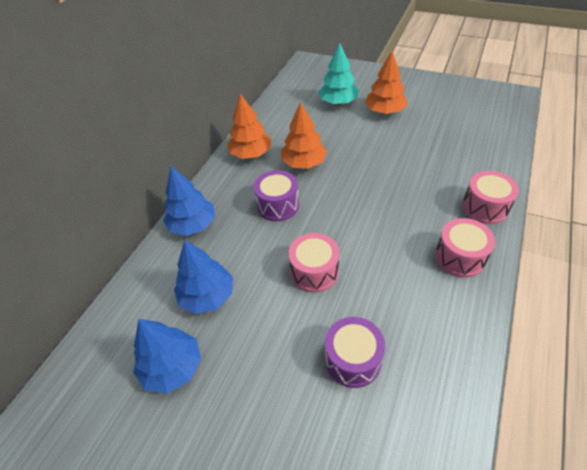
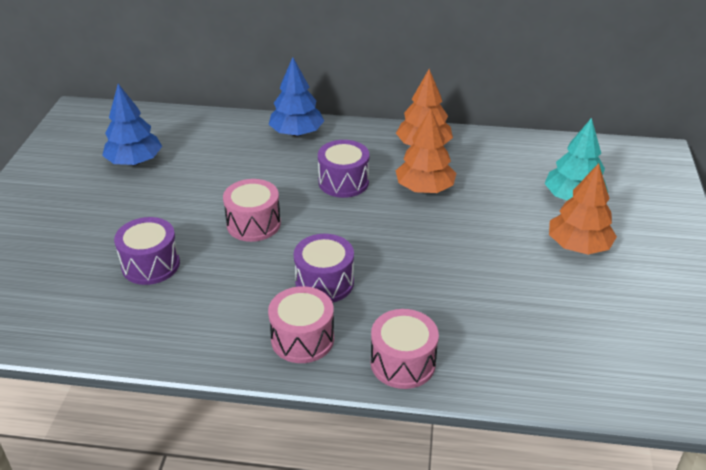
camera: 70 degrees right, 10 degrees down
(207, 296) = (210, 162): blue tree -> none
(399, 235) = (324, 282): none -> purple drum

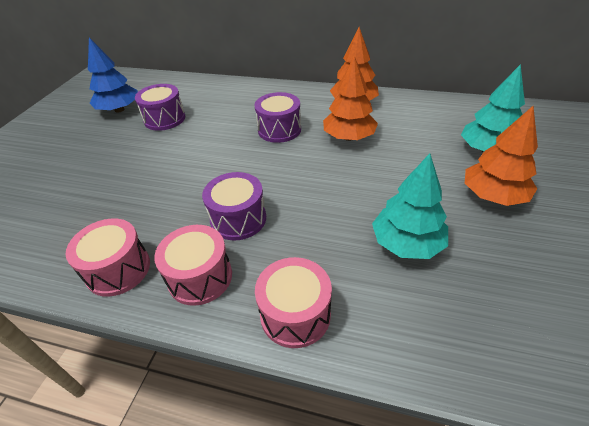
camera: 10 degrees right, 5 degrees up
(150, 265) = (93, 193): purple drum -> purple drum (165, 119)
(253, 224) = (193, 162): pink drum -> pink drum (118, 269)
(297, 133) = (251, 91): blue tree -> none
(497, 295) = (406, 243): none -> turquoise tree

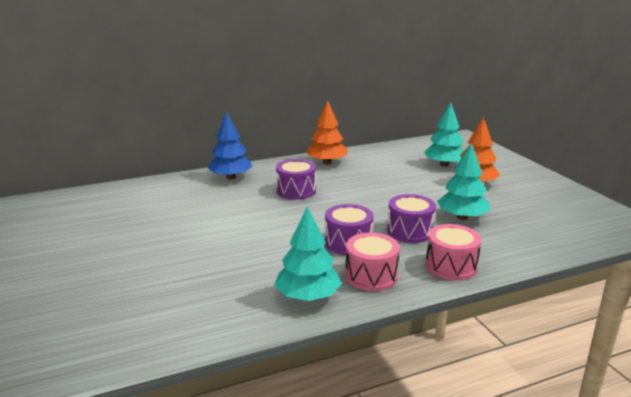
camera: 40 degrees left, 20 degrees down
(118, 269) = (307, 296): pink drum -> turquoise tree
(119, 110) = (117, 219): blue tree -> blue tree (231, 177)
(165, 119) = (180, 211): purple drum -> purple drum (410, 231)
(349, 137) = (353, 181): orange tree -> none

